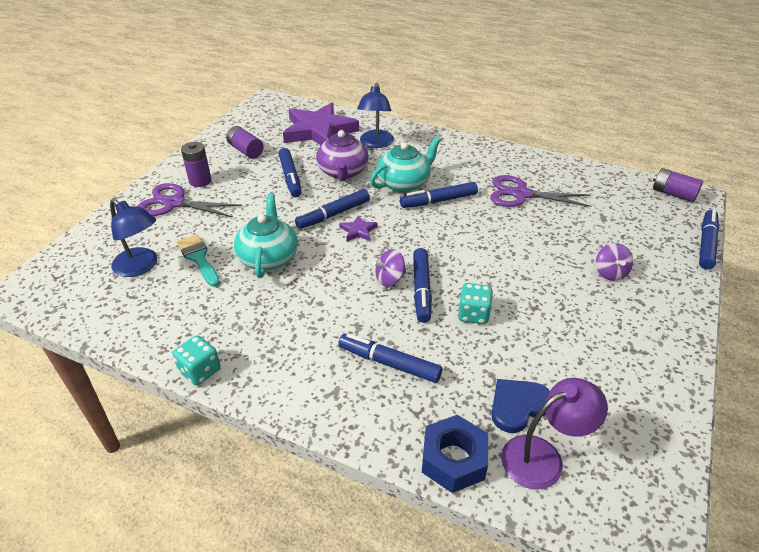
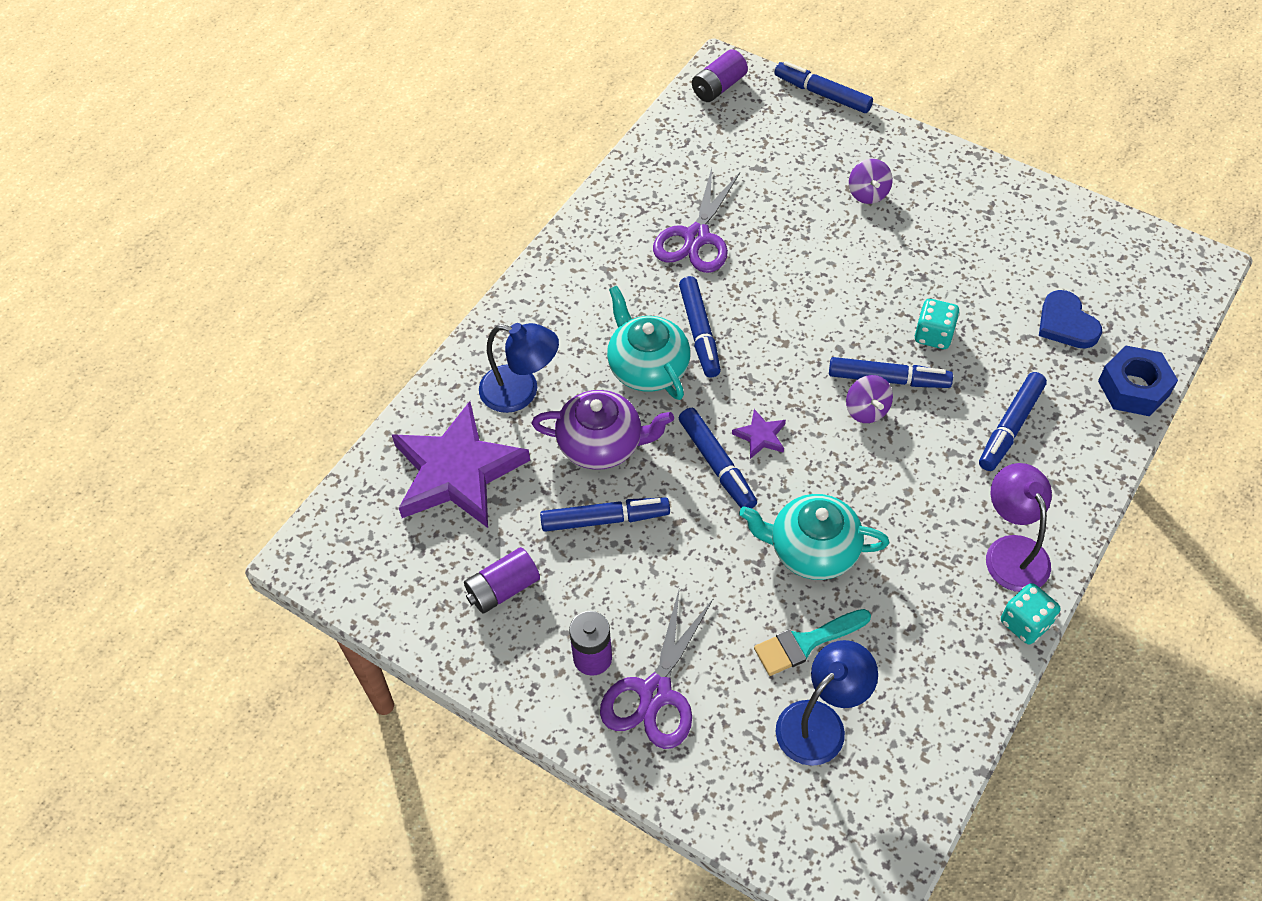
camera: 80 degrees left, 15 degrees up
(543, 457) = (1125, 318): purple lamp -> purple lamp (1012, 551)
(610, 273) = (868, 193): purple spinning top -> purple spinning top turned 75 degrees clockwise

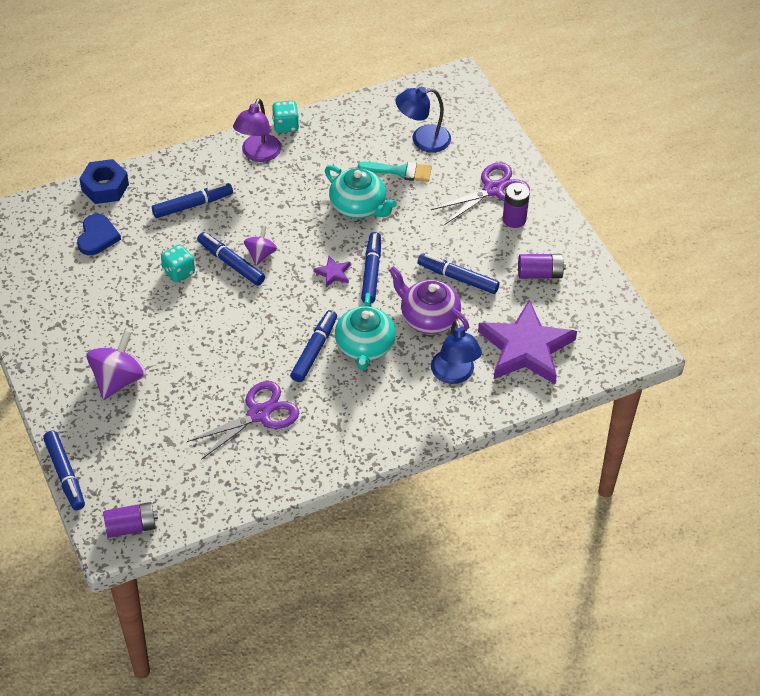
camera: 150 degrees left, 5 degrees down
(521, 391) = (454, 375): blue lamp -> blue lamp turned 150 degrees counterclockwise
(868, 193) = (118, 380): purple spinning top -> purple spinning top, size x1.70

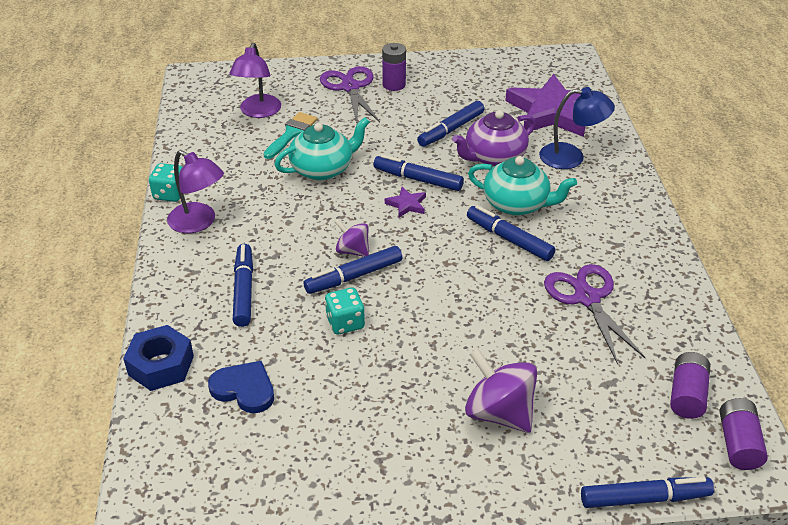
camera: 70 degrees left, 10 degrees down
(422, 140) = (258, 112): blue lamp -> purple lamp
(540, 274) = (467, 86): purple battery -> purple battery (687, 395)

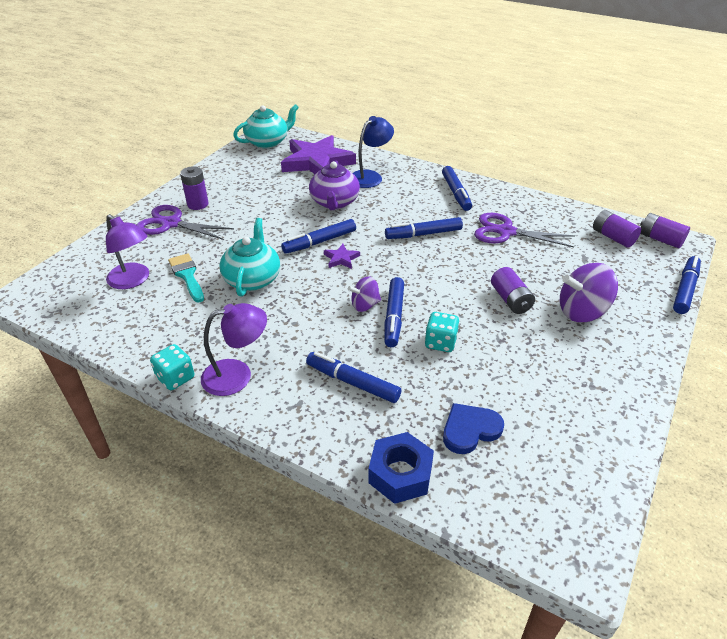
camera: 55 degrees left, 0 degrees up
(450, 130) = (283, 205): blue marker -> blue marker (456, 193)
(462, 347) = (510, 300): none -> purple battery
(516, 204) = (392, 216): turquoise teapot -> turquoise teapot (267, 142)

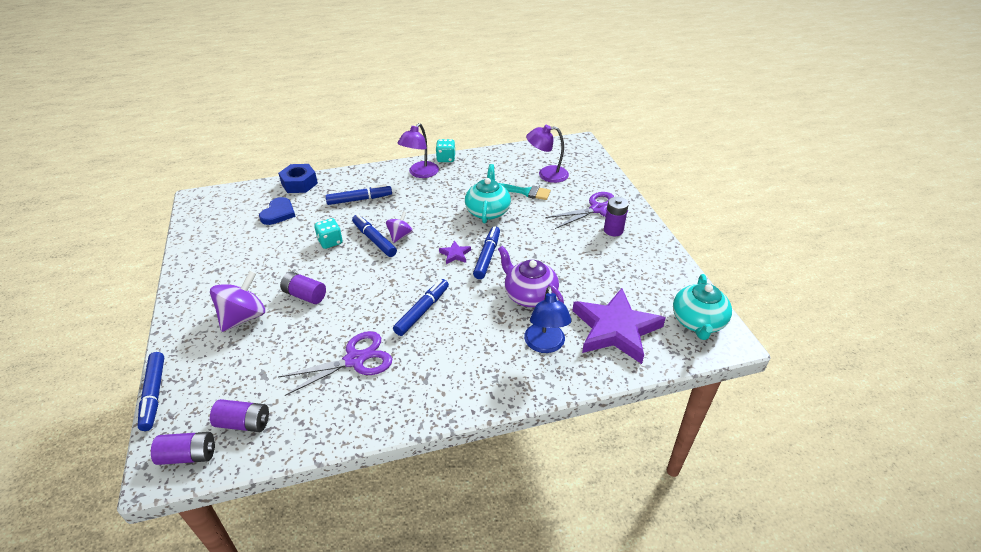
camera: 135 degrees right, 0 degrees up
(252, 279) = (487, 211): turquoise teapot -> turquoise teapot turned 135 degrees counterclockwise
(456, 193) = (444, 380): blue marker -> none

